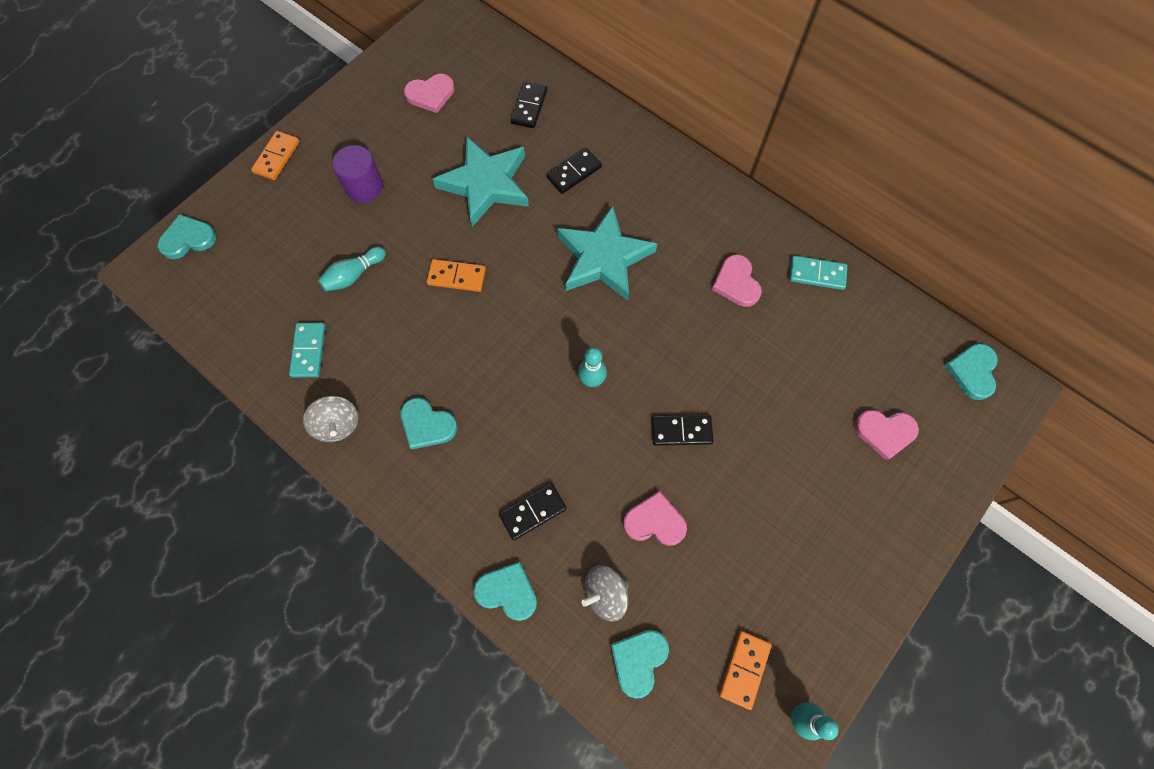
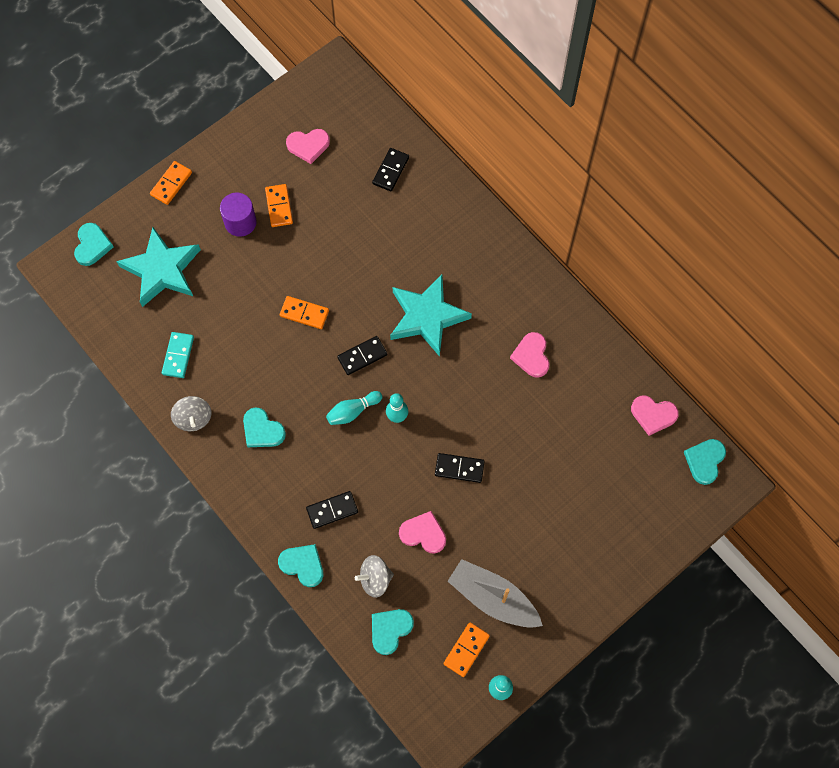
camera: 10 degrees right, 0 degrees up
(188, 239) = (92, 245): turquoise heart -> turquoise heart turned 105 degrees clockwise
(354, 275) = (222, 298): turquoise bowling pin -> turquoise bowling pin (353, 411)
(407, 163) = (279, 206): none -> orange domino
(486, 184) = (341, 236): turquoise star -> turquoise star (162, 270)
(574, 172) = (417, 237): black domino -> black domino (362, 356)
(762, 591) = (493, 598): none -> grey boat
(817, 274) = (600, 359): turquoise domino -> none
(884, 432) = (619, 497): pink heart -> pink heart (653, 415)

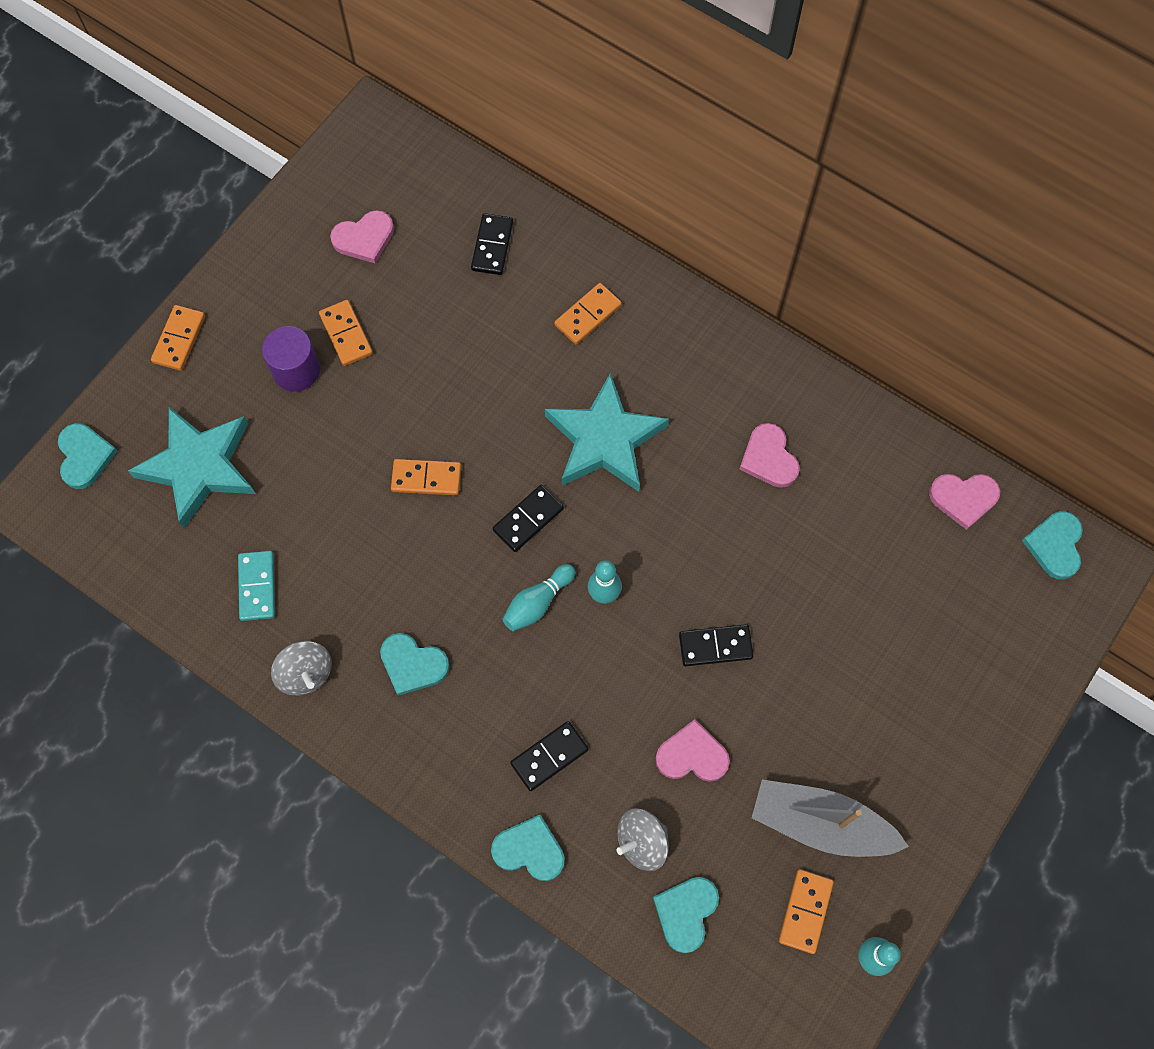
camera: 15 degrees left, 0 degrees up
(440, 232) = (587, 315): none -> orange domino

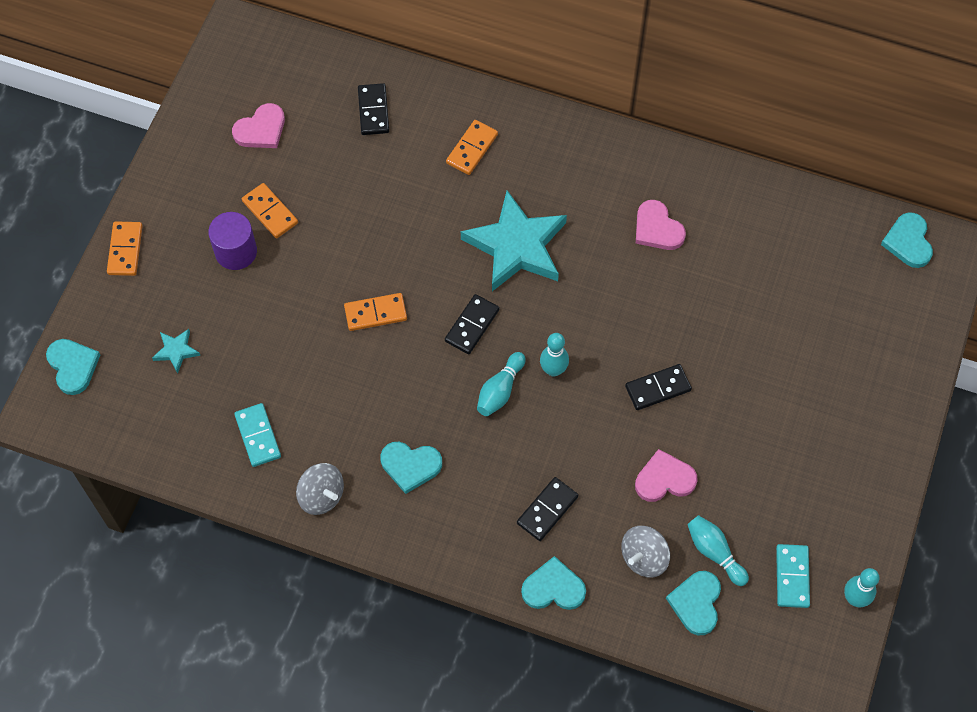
camera: 15 degrees left, 5 degrees down
(199, 467) = (176, 351): turquoise star -> turquoise star, size x0.43
(724, 858) = (714, 552): none -> turquoise bowling pin
(805, 911) = (792, 577): orange domino -> turquoise domino
(820, 823) = (784, 505): grey boat -> none
(963, 498) = (824, 223): pink heart -> none

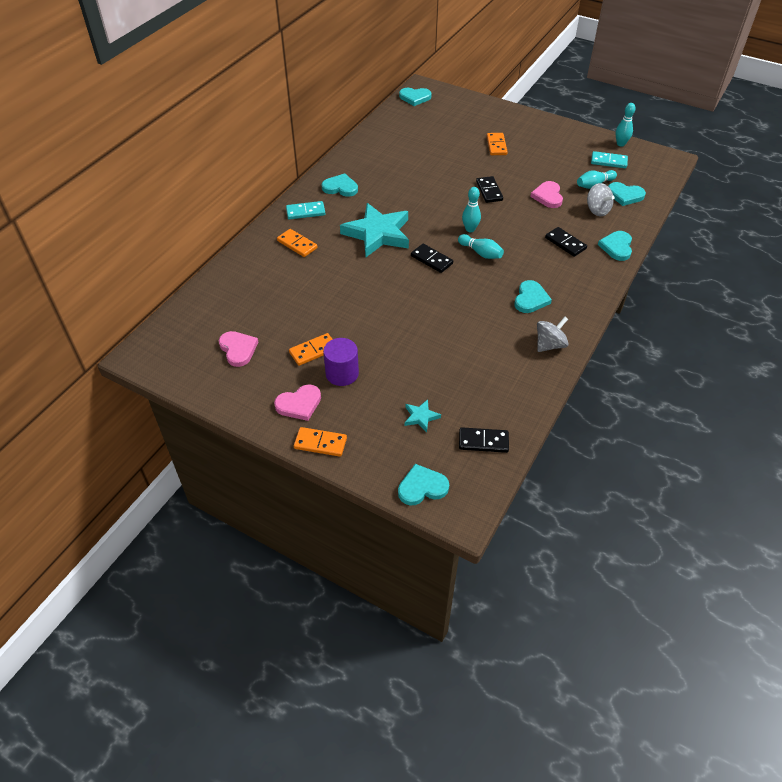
camera: 80 degrees left, 15 degrees down
(258, 436) = (500, 375): turquoise domino -> turquoise domino (305, 212)
(373, 111) = (247, 287): black domino -> black domino (483, 441)
(375, 313) = (412, 303): orange domino -> orange domino (496, 145)
(617, 177) = (340, 187): none -> turquoise heart
(657, 228) = (382, 177): pink heart -> pink heart (299, 404)

